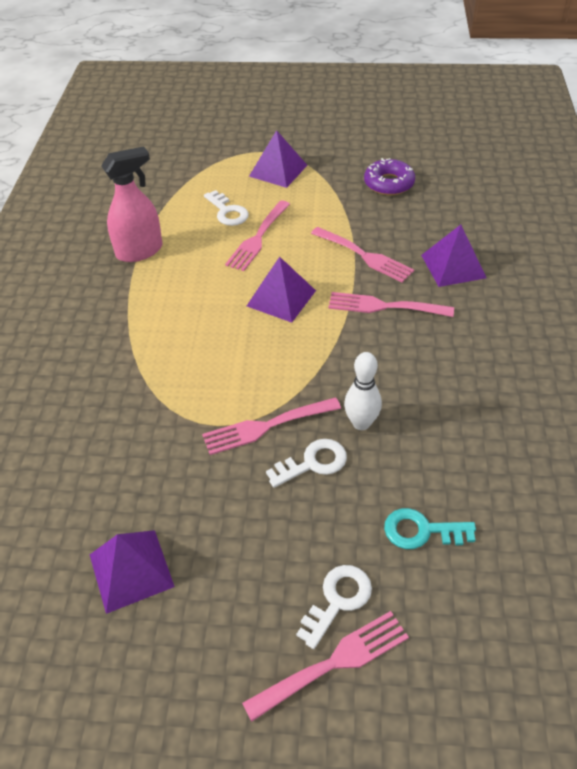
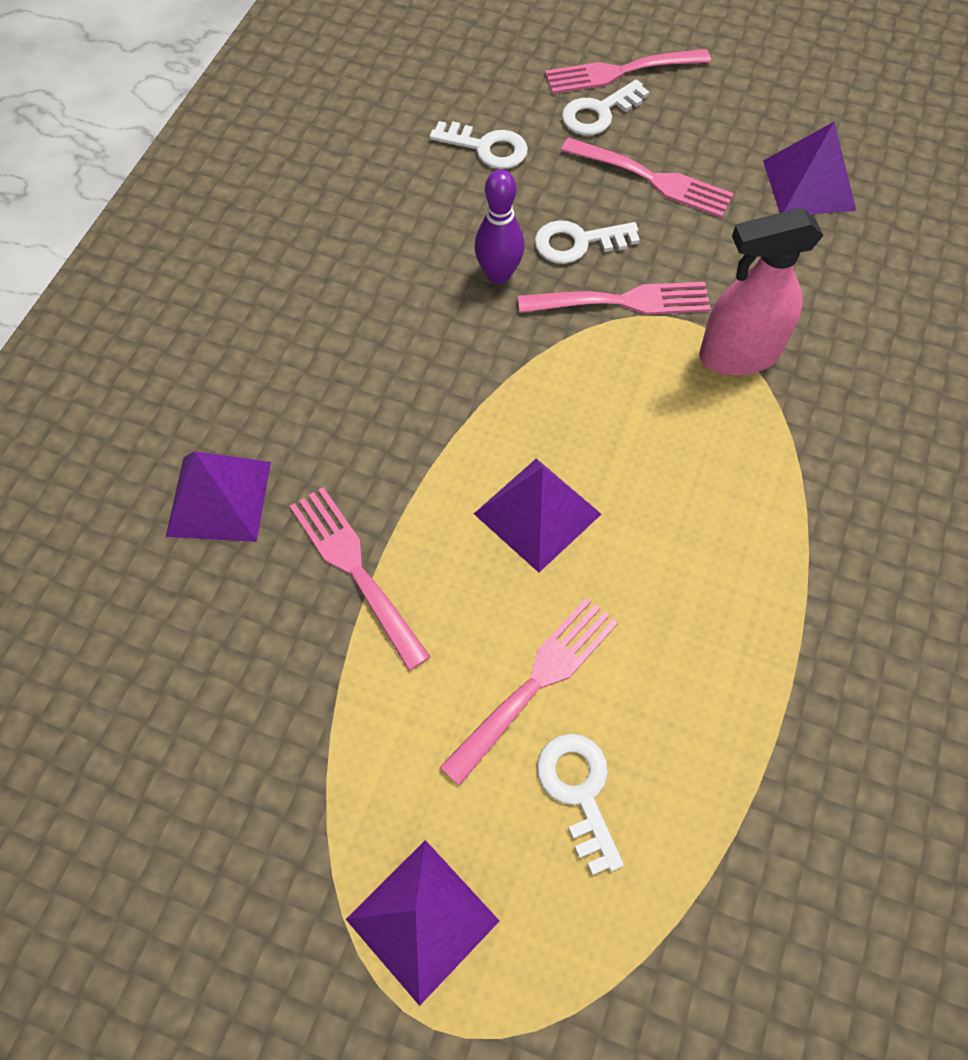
camera: 165 degrees left, 15 degrees up
(140, 251) = (781, 718): pink spray bottle -> pink spray bottle (738, 355)
(361, 423) = (498, 274): white bowling pin -> purple bowling pin
(384, 306) = (378, 447): pink fork -> pink fork (653, 179)
(389, 183) = (199, 775): purple donut -> none
(421, 531) = (487, 148): turquoise key -> white key

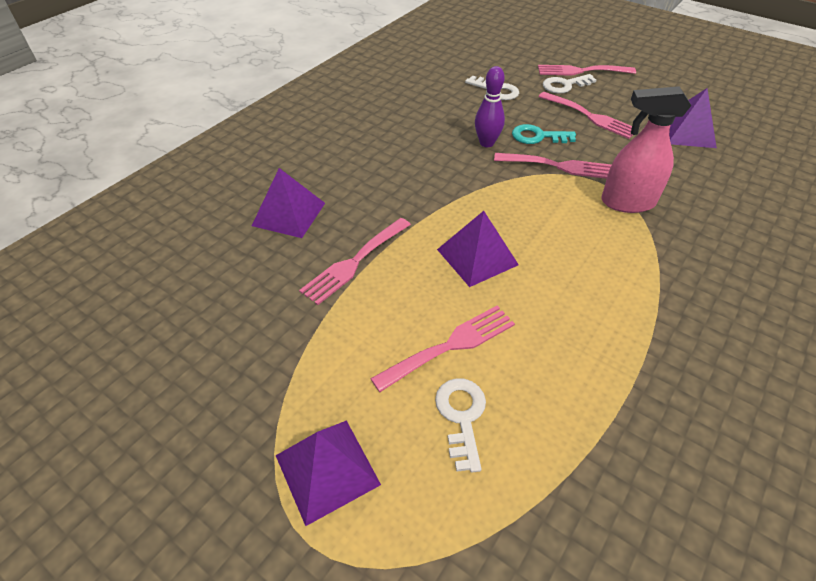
camera: 15 degrees right, 15 degrees down
(355, 569) = (354, 262): pink fork -> pink fork turned 120 degrees counterclockwise
(578, 243) = (538, 136): white key -> turquoise key

